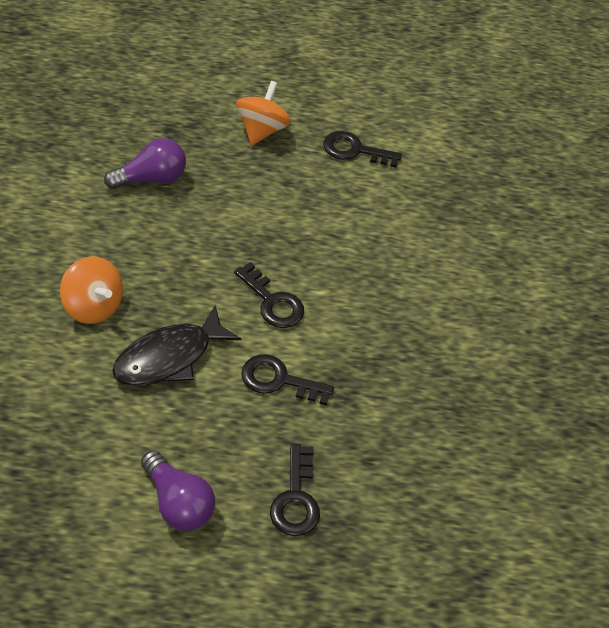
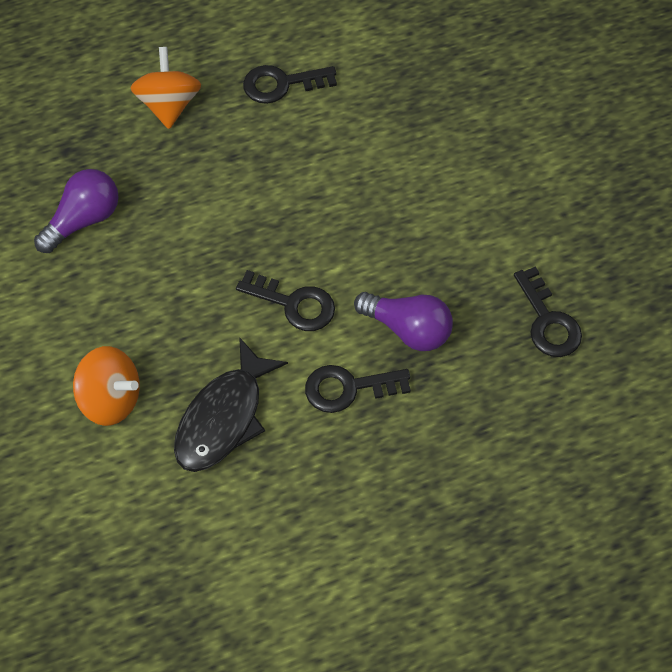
camera: 20 degrees left, 10 degrees up
(178, 502) = (323, 567): purple light bulb -> purple light bulb (408, 329)
(296, 498) = (434, 505): black key -> black key (548, 321)

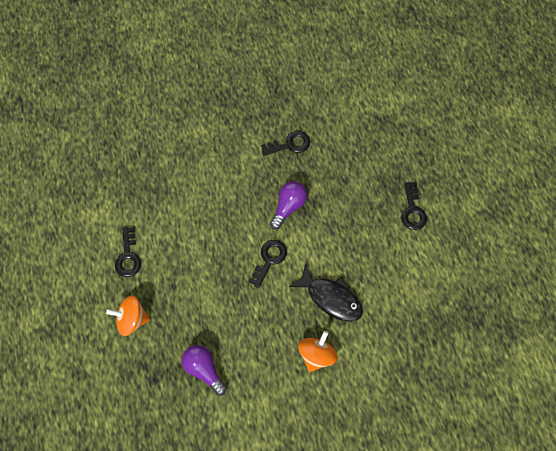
camera: 85 degrees left, 5 degrees up
(348, 388) = (319, 237): black key -> black key (412, 210)

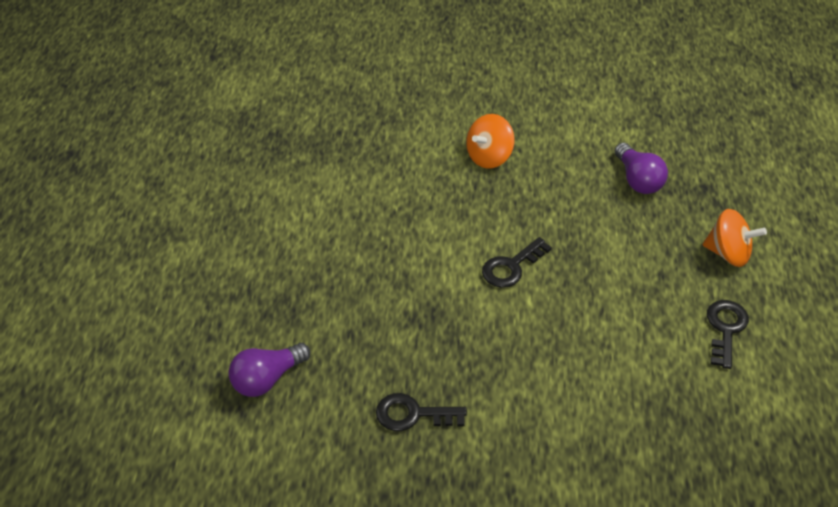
camera: 160 degrees left, 20 degrees down
(288, 207) = (455, 324): purple light bulb -> purple light bulb (267, 379)
(331, 298) = (444, 204): black fish -> none
(412, 210) = (274, 266): black key -> none

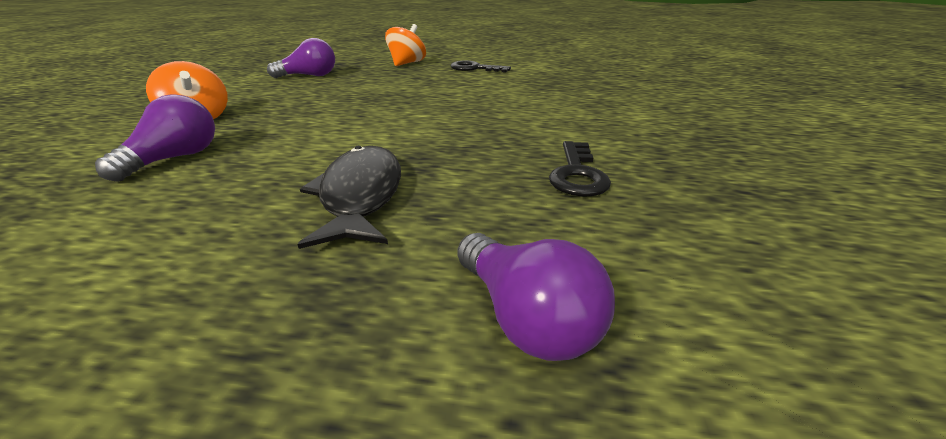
camera: 85 degrees left, 15 degrees down
(371, 293) = (360, 195): none -> black fish
(414, 182) = (175, 158): none -> purple light bulb
(511, 267) = (372, 118): black key -> none

